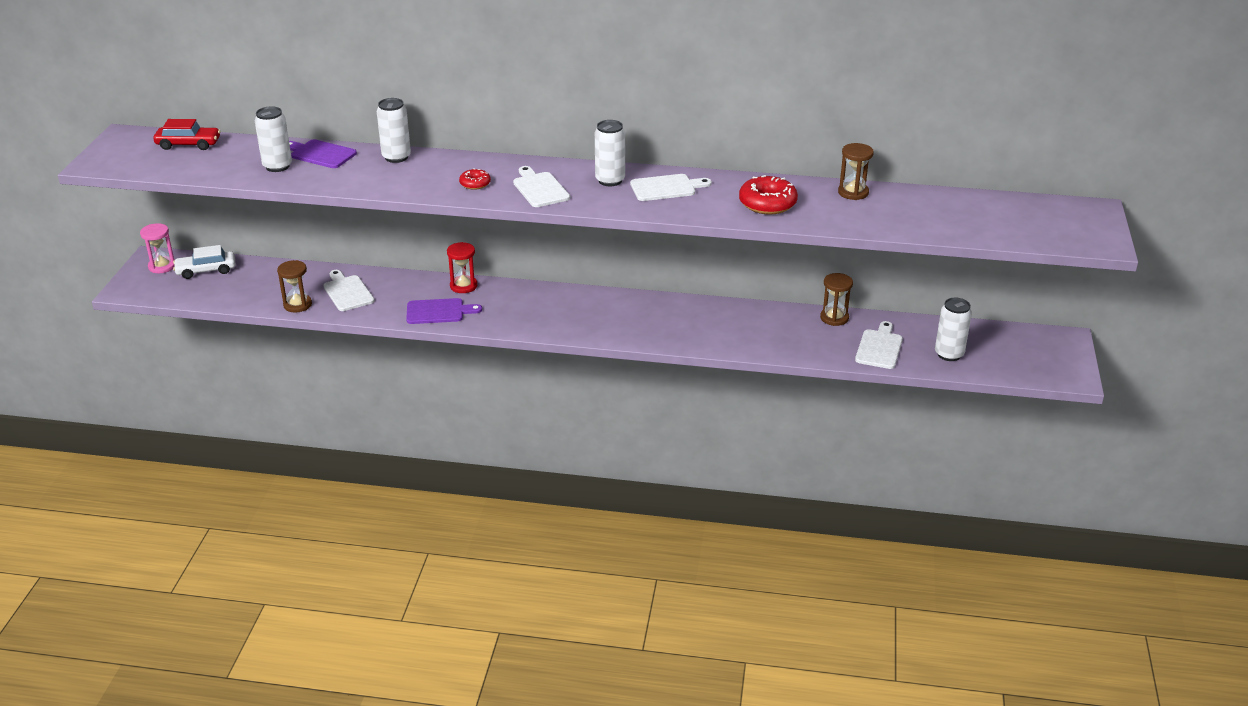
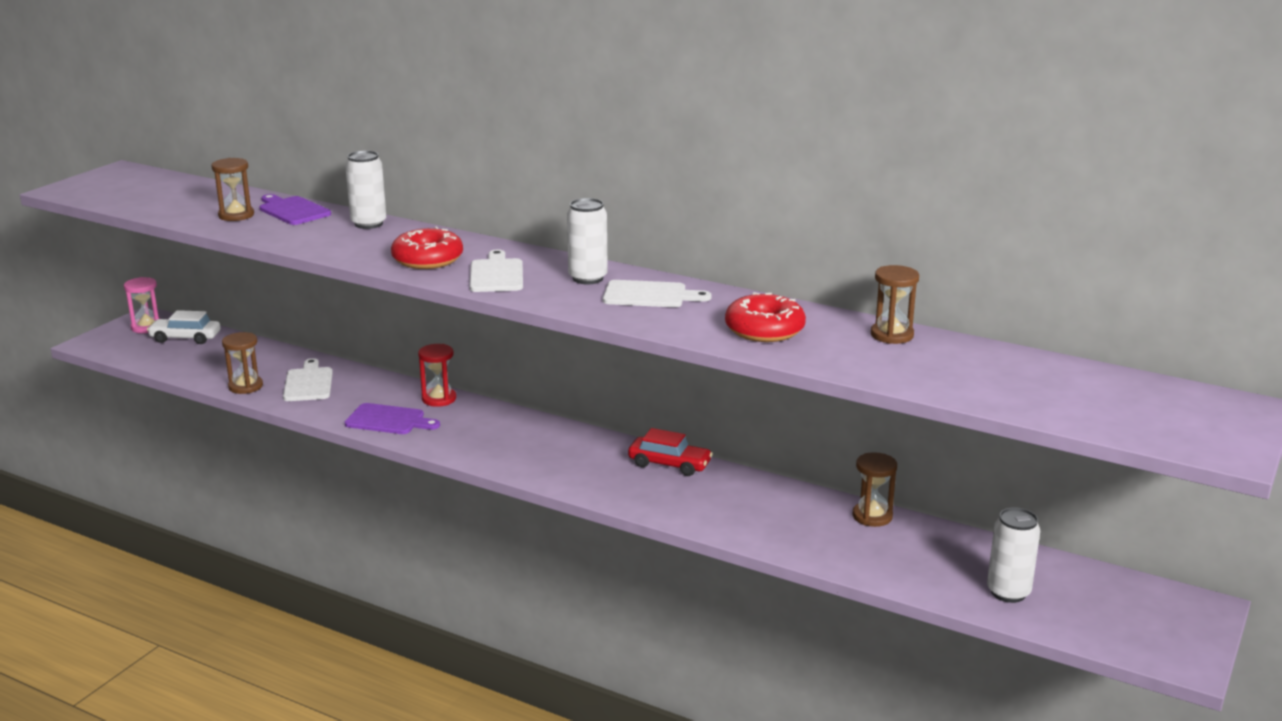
camera: 20 degrees right, 10 degrees down
(188, 144) = (171, 185): red car -> red car (669, 464)
(277, 166) = (236, 215): white can -> brown hourglass
(475, 184) = (427, 259): red donut -> red donut, size x1.82
(879, 347) = (911, 564): white cutting board -> none

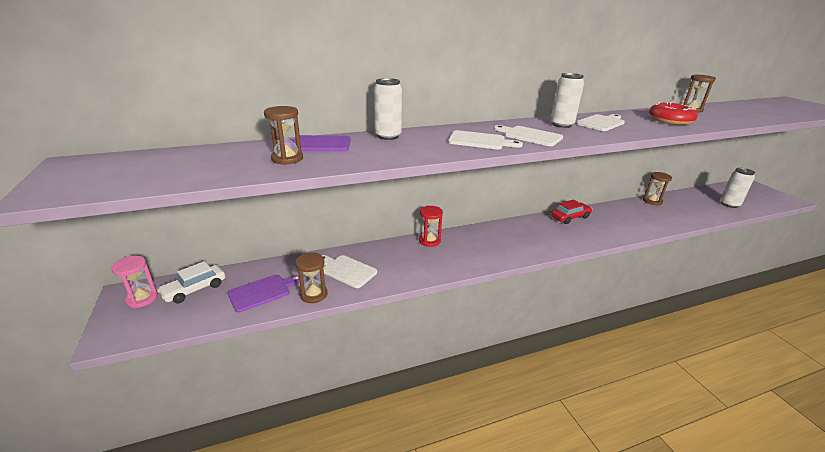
camera: 50 degrees left, 5 degrees up
(388, 420) = (435, 264): purple cutting board -> purple cutting board (262, 292)
(427, 259) = (480, 141): red donut -> white cutting board

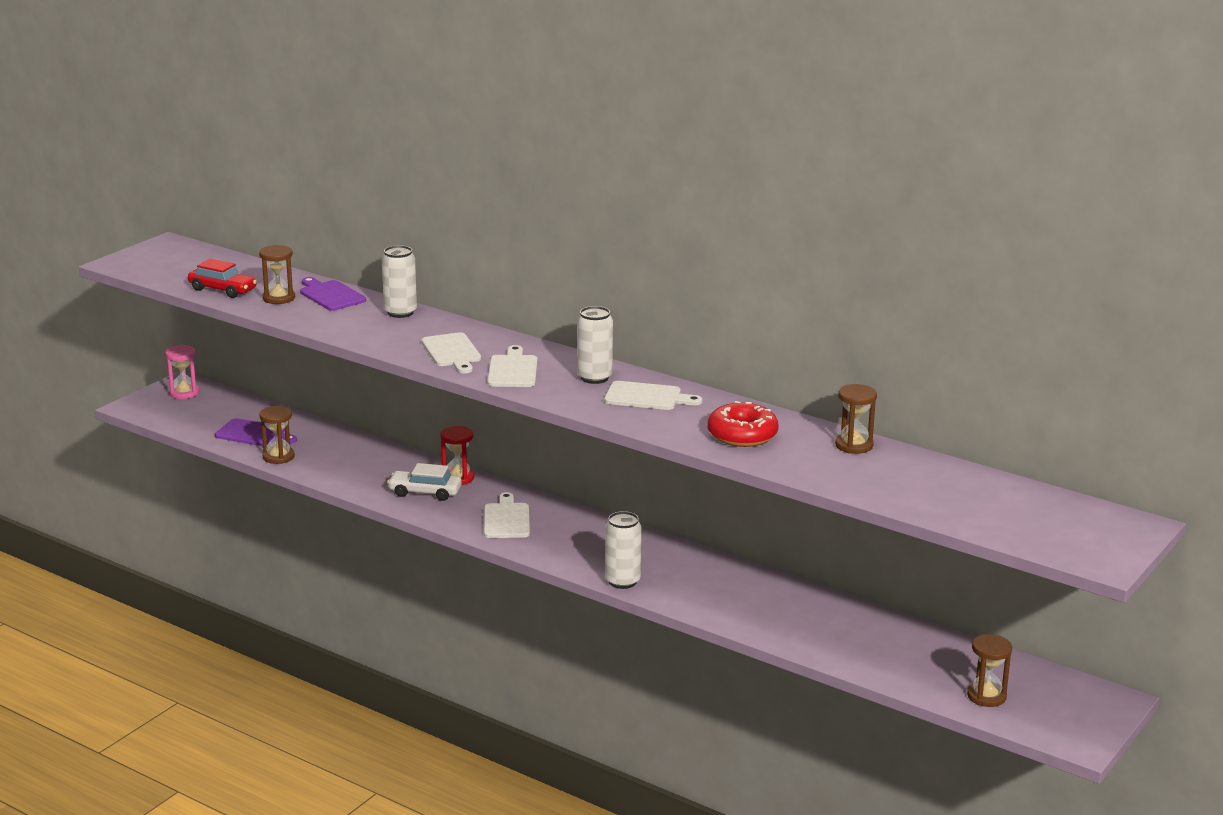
camera: 55 degrees right, 5 degrees down
(195, 289) = (221, 406): white car -> white car (425, 492)
(347, 270) = (337, 456): white cutting board -> white cutting board (506, 519)
(570, 217) = (664, 550): red car -> red car (222, 290)
(652, 201) = (840, 607): brown hourglass -> brown hourglass (986, 696)
(729, 204) = (943, 678): white can -> white can (622, 581)

